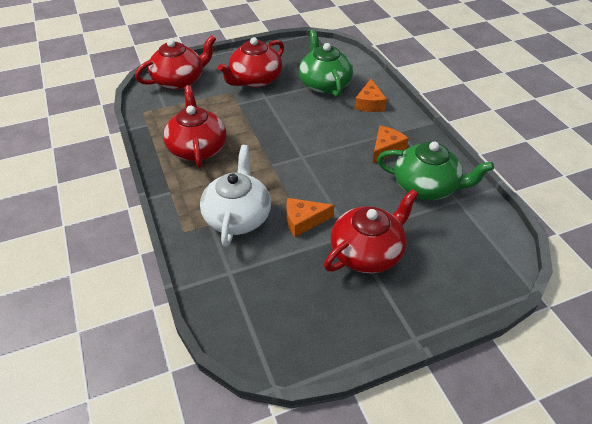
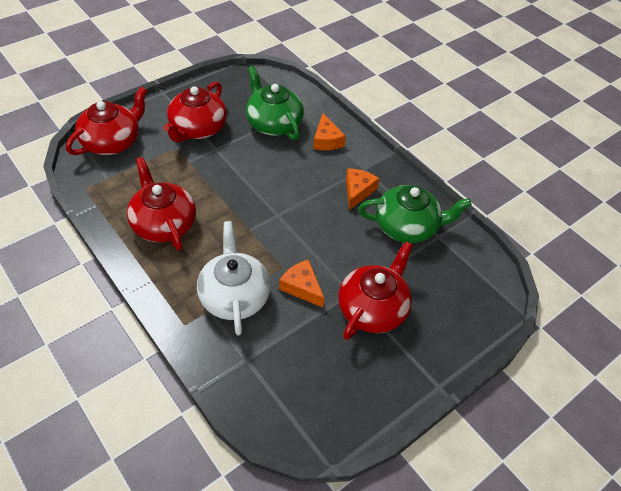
camera: 20 degrees left, 5 degrees up
(303, 221) = (302, 287): orange cheese -> orange cheese turned 75 degrees clockwise

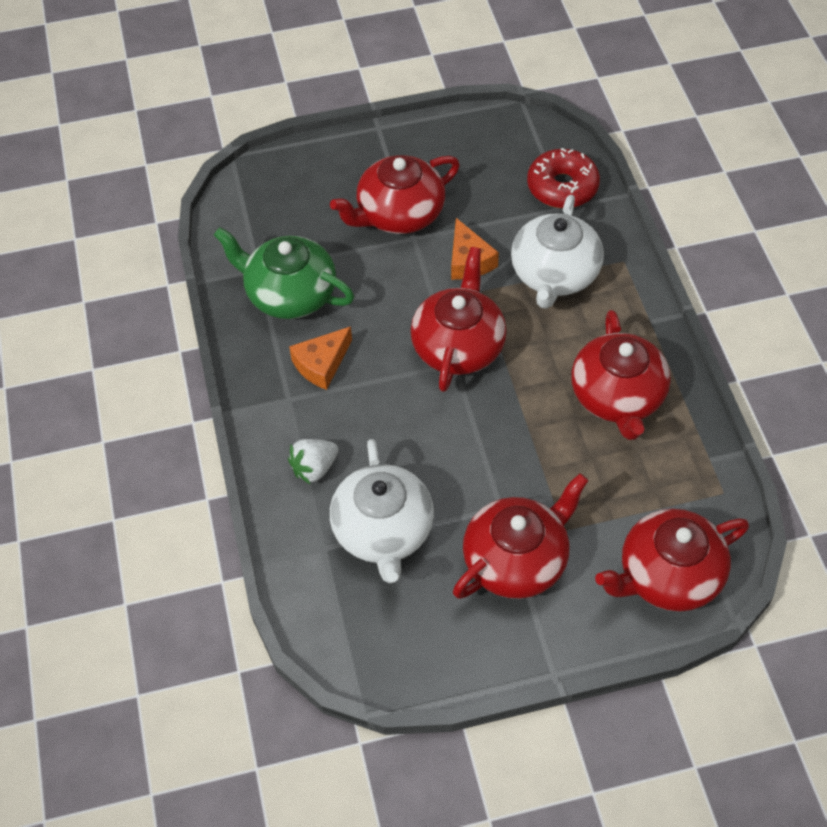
camera: 150 degrees left, 5 degrees up
(256, 378) = (562, 187): none -> red donut
(273, 123) = (383, 531): green teapot -> white teapot
(280, 226) = (458, 345): none -> red teapot
(326, 140) = (314, 468): orange cheese -> white strawberry

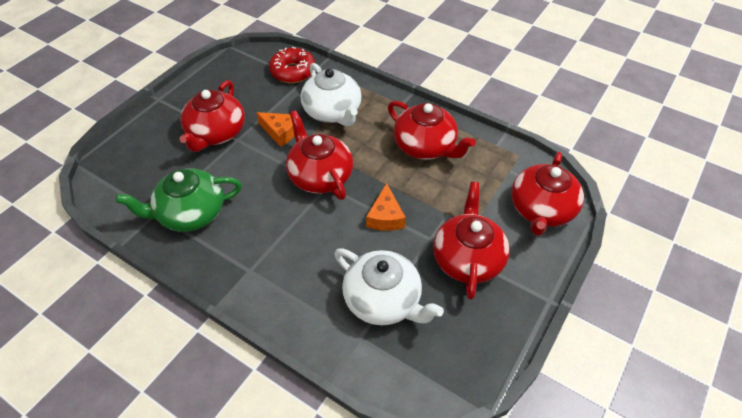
camera: 45 degrees left, 5 degrees down
(314, 468) = (306, 297): white strawberry -> none
(321, 364) = (250, 237): orange cheese -> orange cheese (385, 217)

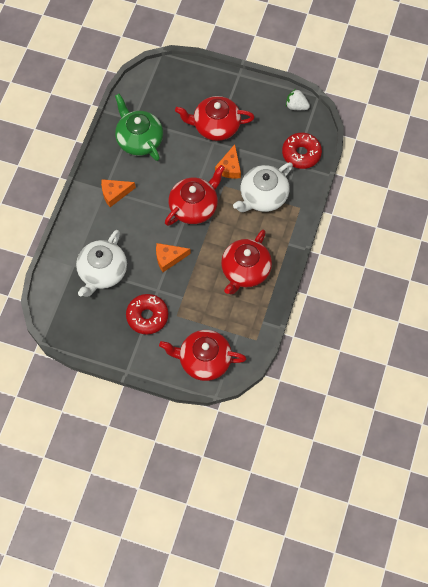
camera: 75 degrees right, 15 degrees up
(231, 63) = (296, 106): none -> white strawberry
(261, 259) = (115, 193): none -> orange cheese
(467, 258) = (147, 316): red teapot -> red donut

